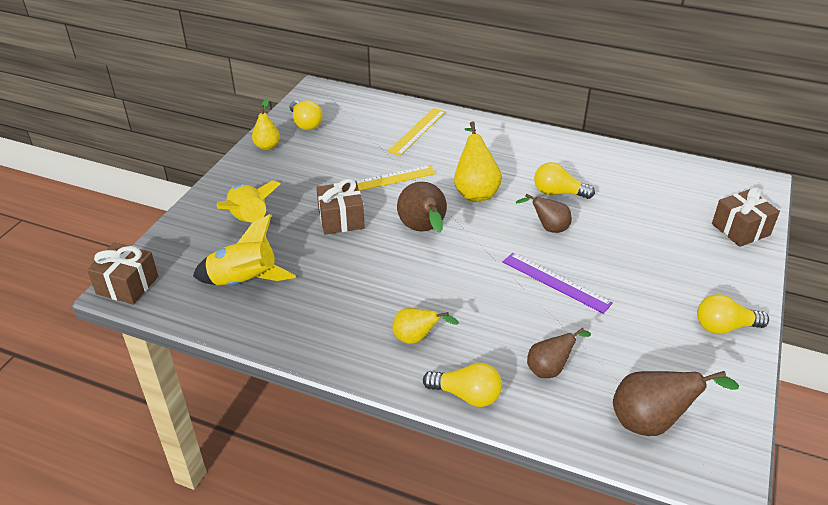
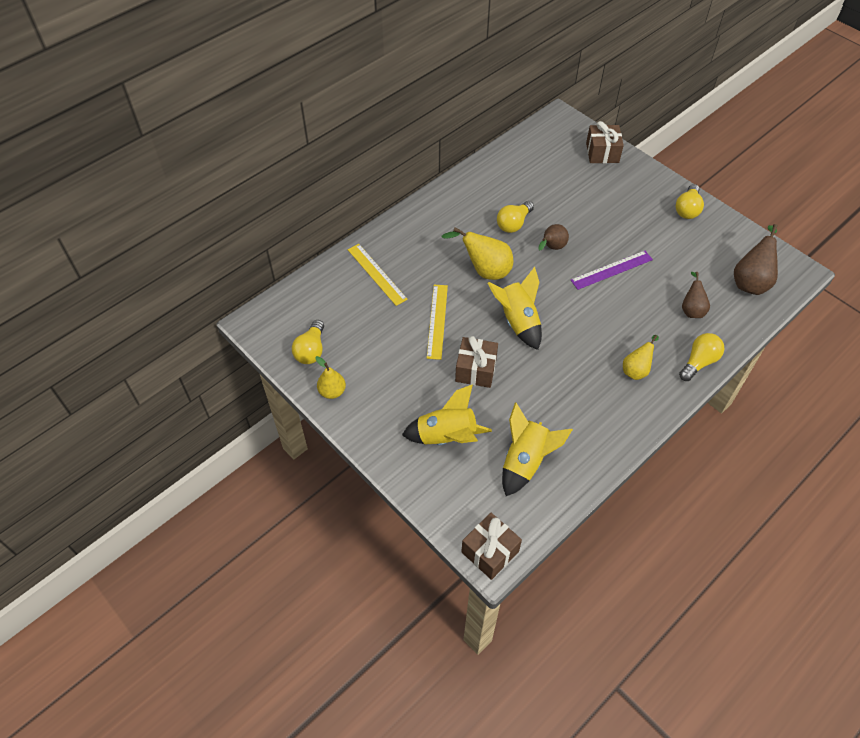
camera: 65 degrees left, 15 degrees up
(305, 124) = (311, 350): yellow light bulb -> yellow light bulb turned 105 degrees clockwise
(423, 230) = (517, 321): brown pear -> yellow rocket

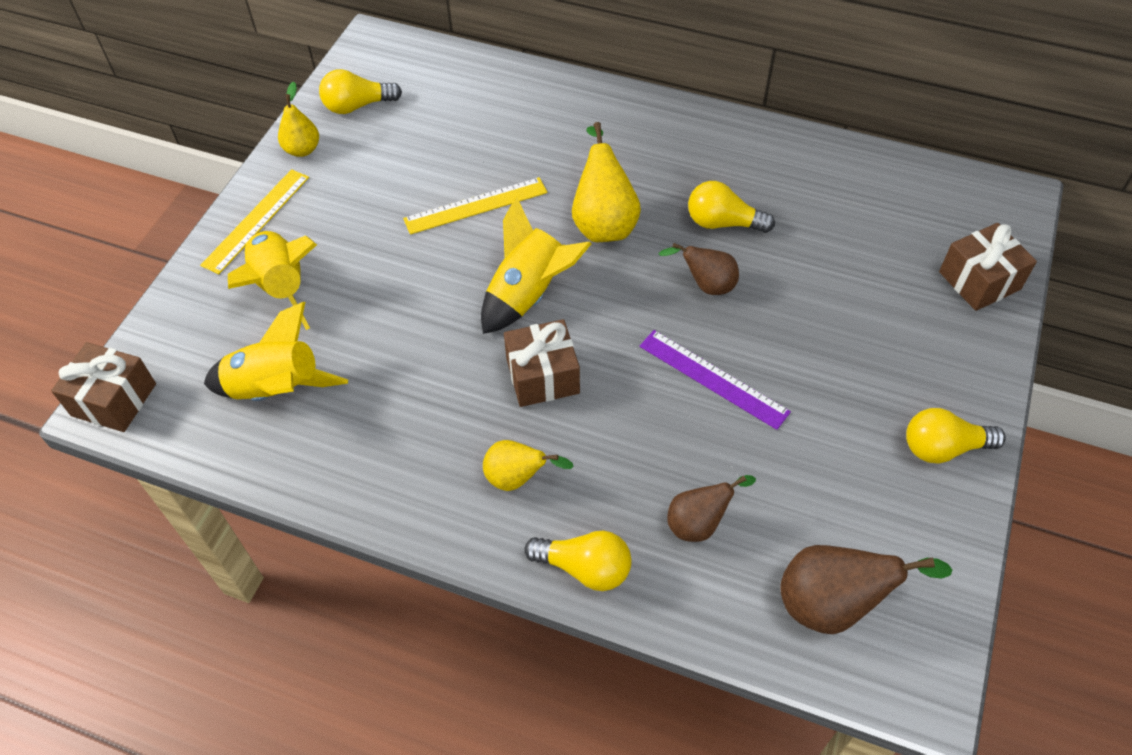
camera: 65 degrees right, 0 degrees up
(377, 274) = (521, 115): yellow ruler -> yellow ruler (256, 220)
(476, 370) = (411, 278): brown gift -> brown gift (542, 376)

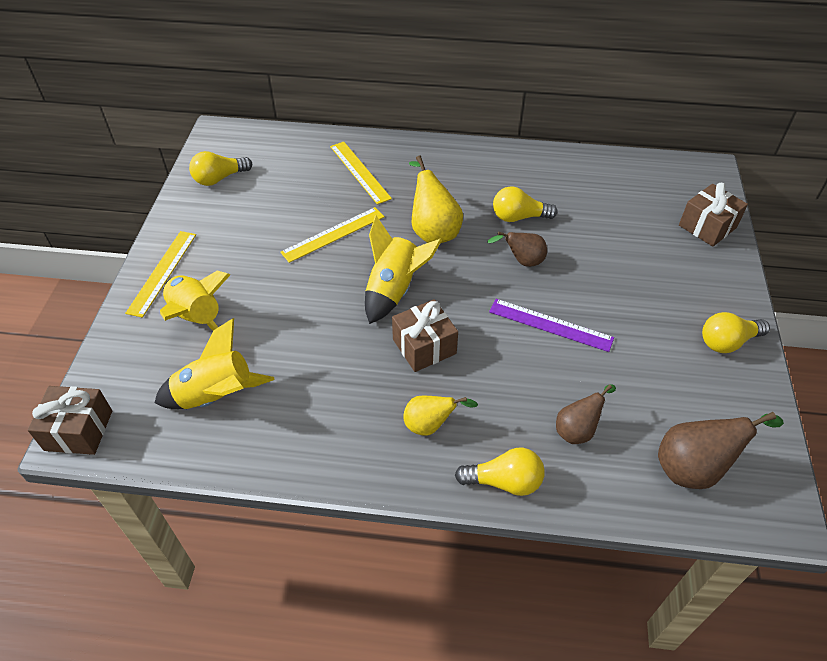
camera: 15 degrees left, 5 degrees down
(302, 150) = (185, 216): yellow pear -> none
(535, 125) = (359, 172): none -> yellow ruler

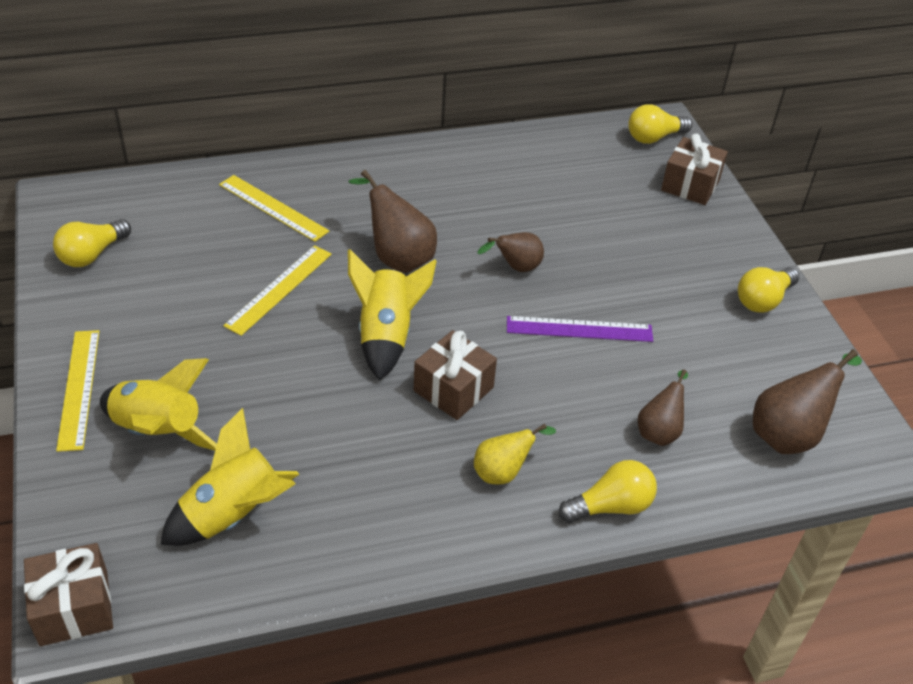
camera: 25 degrees left, 5 degrees down
(433, 231) = (397, 257): yellow pear -> brown pear
(518, 217) = (488, 219): yellow light bulb -> yellow light bulb (654, 137)

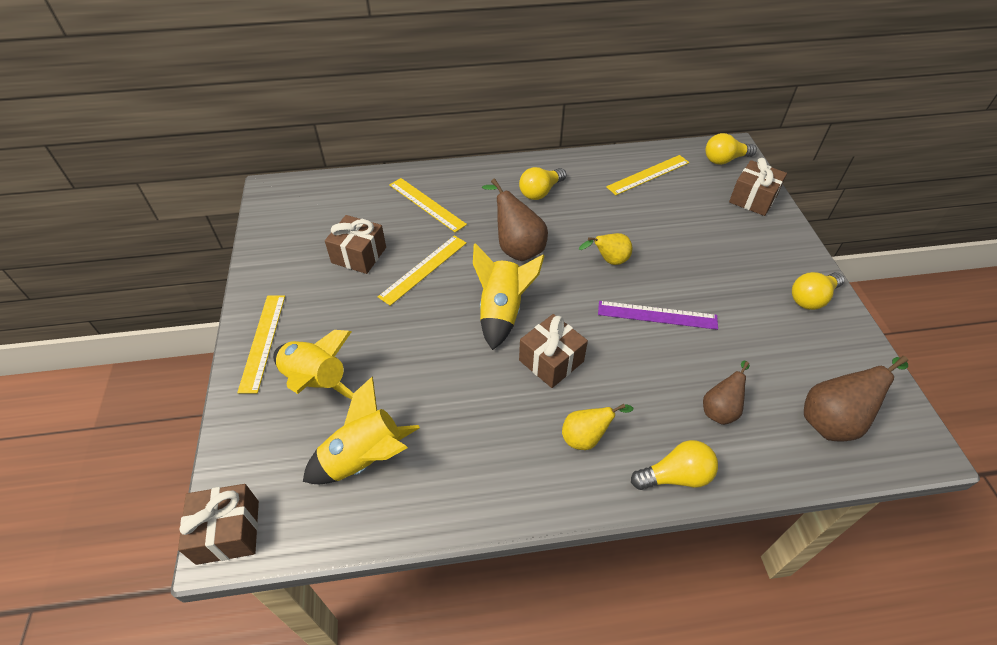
camera: 10 degrees right, 5 degrees up
(92, 255) = (289, 235): yellow light bulb -> yellow light bulb (540, 192)
(191, 276) = (359, 255): none -> brown gift
(516, 268) = (609, 261): brown pear -> yellow pear
(558, 159) = (648, 175): none -> yellow ruler

